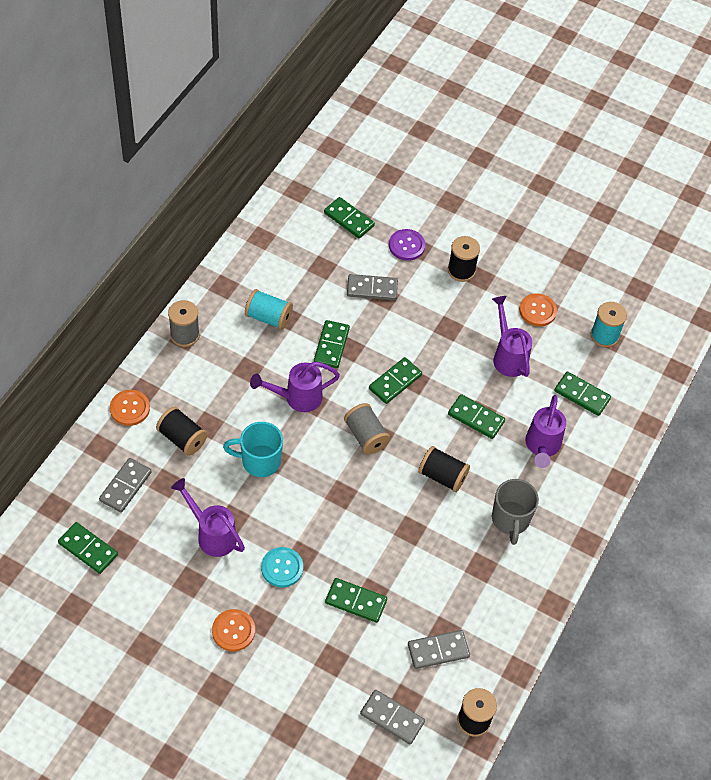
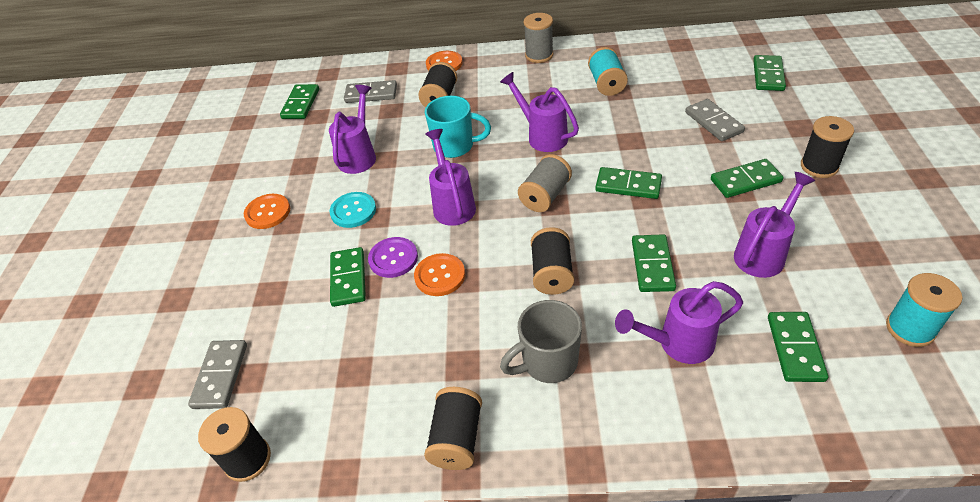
camera: 70 degrees right, 10 degrees down
(259, 461) = (455, 146): turquoise mug -> turquoise mug turned 120 degrees clockwise
(328, 498) = (452, 204): none -> purple watering can
(331, 346) = (620, 129): green domino -> green domino (745, 181)
(406, 245) = (792, 119): purple button -> purple button (393, 258)
(438, 650) = (326, 377): grey domino -> none
(532, 596) = (457, 438): none -> black spool
(537, 311) = (856, 248): orange button -> orange button (440, 276)

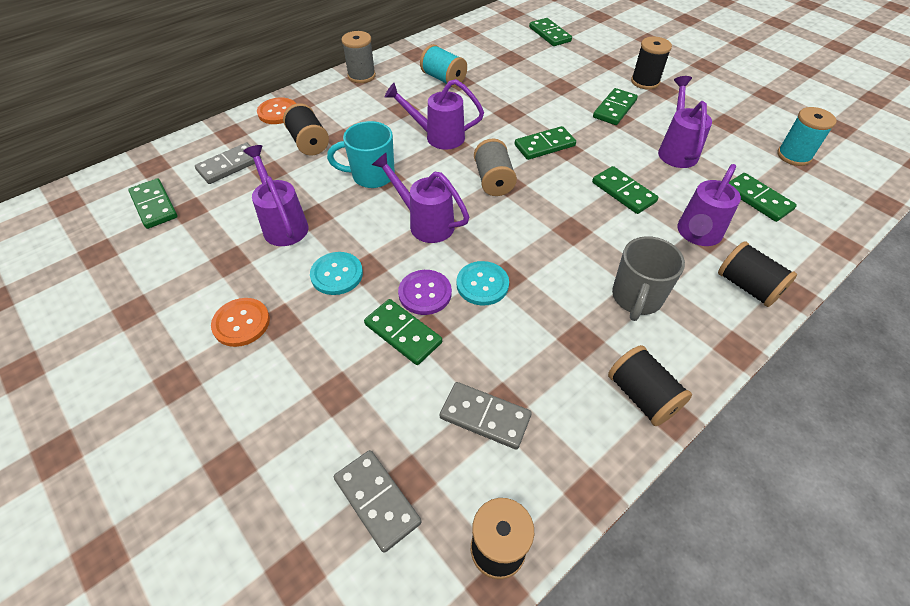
camera: 45 degrees left, 5 degrees up
(440, 276) = (482, 284): orange button -> turquoise button
(455, 146) = (371, 176): turquoise mug -> turquoise mug turned 150 degrees counterclockwise
(552, 273) = (565, 234): black spool -> black spool (747, 286)
(713, 122) = (551, 78): grey domino -> grey domino (485, 417)

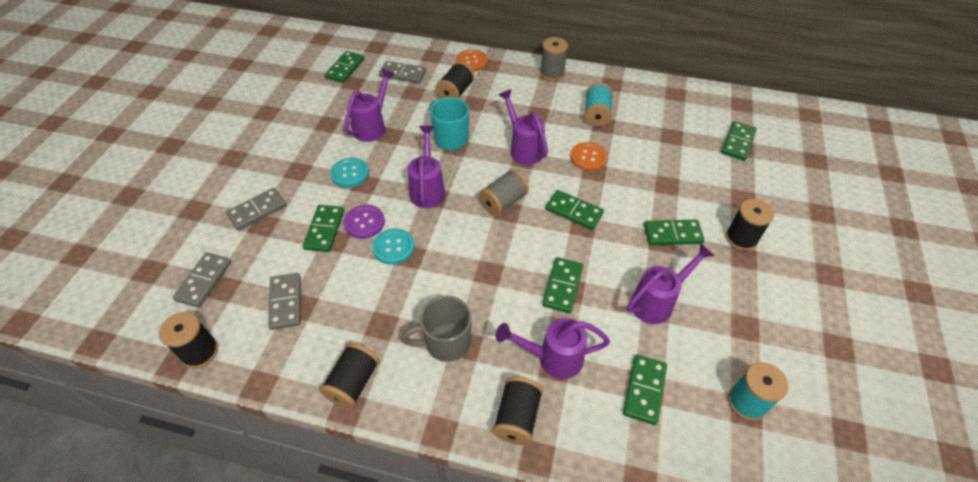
camera: 55 degrees right, 0 degrees up
(241, 323) = (285, 157): orange button -> orange button (588, 157)
(306, 390) = (257, 210): none -> grey domino

